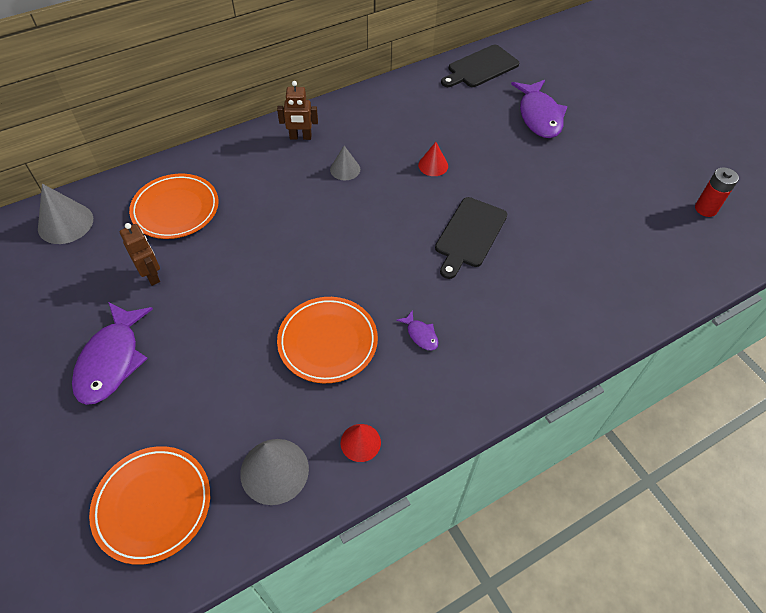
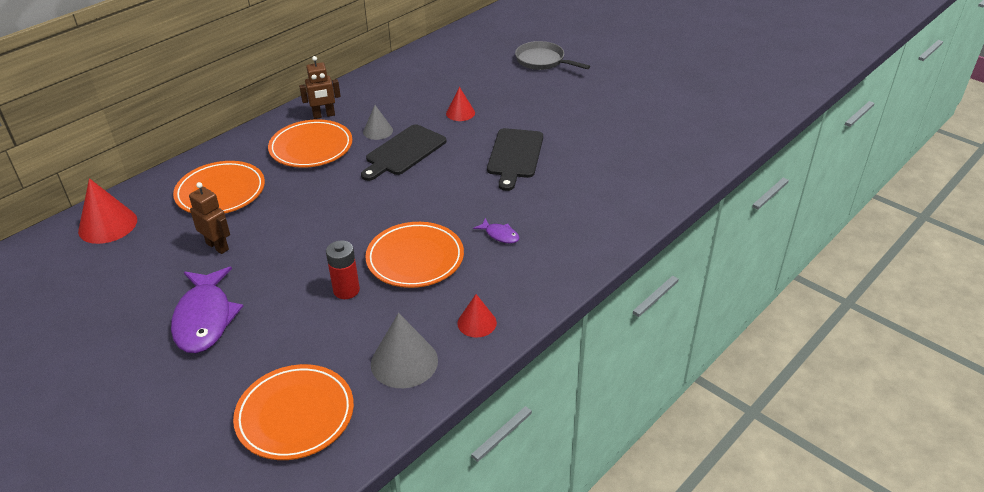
camera: 15 degrees left, 15 degrees down
(65, 223) = (108, 225): grey cone -> red cone
(275, 175) = (311, 147): none -> orange plate
(480, 67) = (475, 35): black cutting board -> black cutting board (404, 152)
(539, 116) = (542, 61): purple fish -> grey pan
(705, 209) = (712, 99): red battery -> red battery (346, 290)

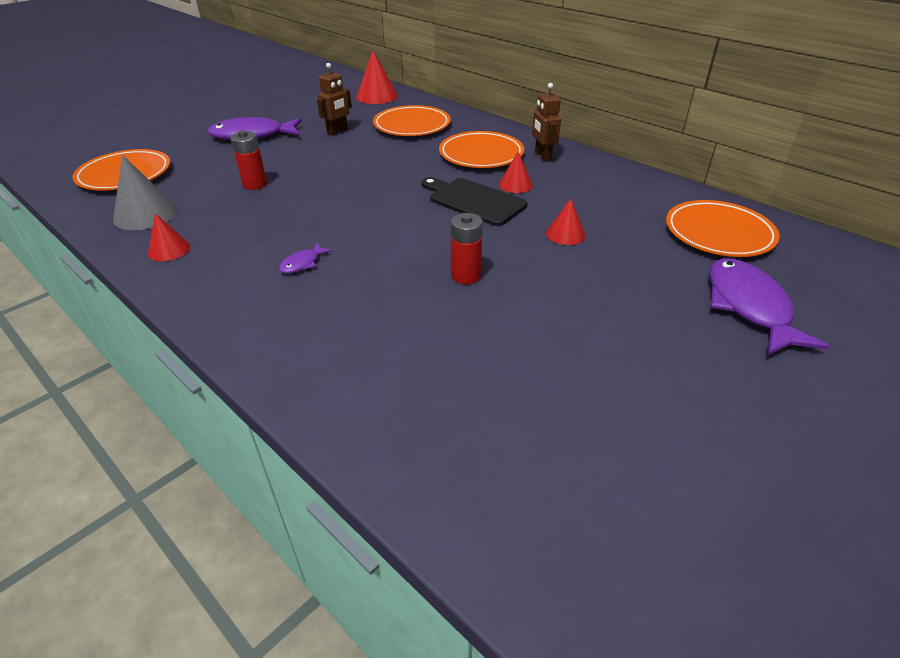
camera: 90 degrees right, 0 degrees up
(378, 131) = (515, 185): grey cone -> red cone
(415, 258) = (284, 214): orange plate -> orange plate (718, 233)
(515, 156) = (465, 275): black cutting board -> red battery
(542, 61) = (749, 307): grey pan -> purple fish

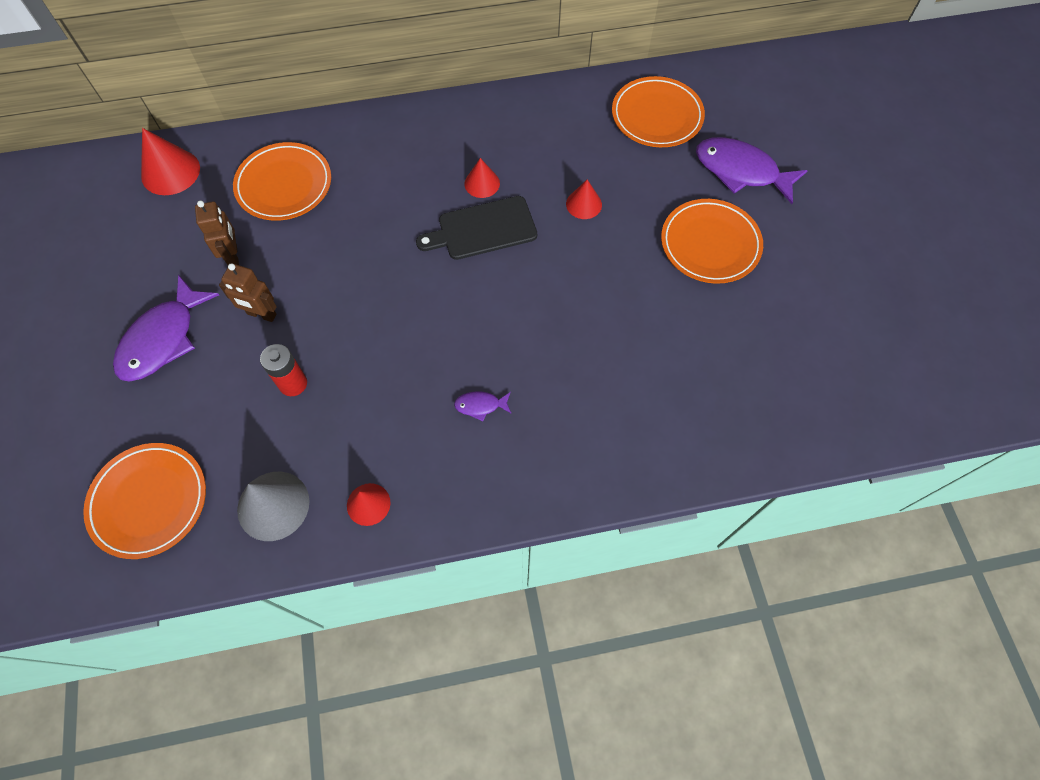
camera: 55 degrees left, 25 degrees up
(302, 263) = (480, 405): purple fish -> purple fish turned 105 degrees clockwise
(465, 275) = (587, 303): red battery -> none
(481, 154) = (403, 170): orange plate -> orange plate (710, 244)
(542, 156) = (449, 130): brown robot -> brown robot (261, 314)

